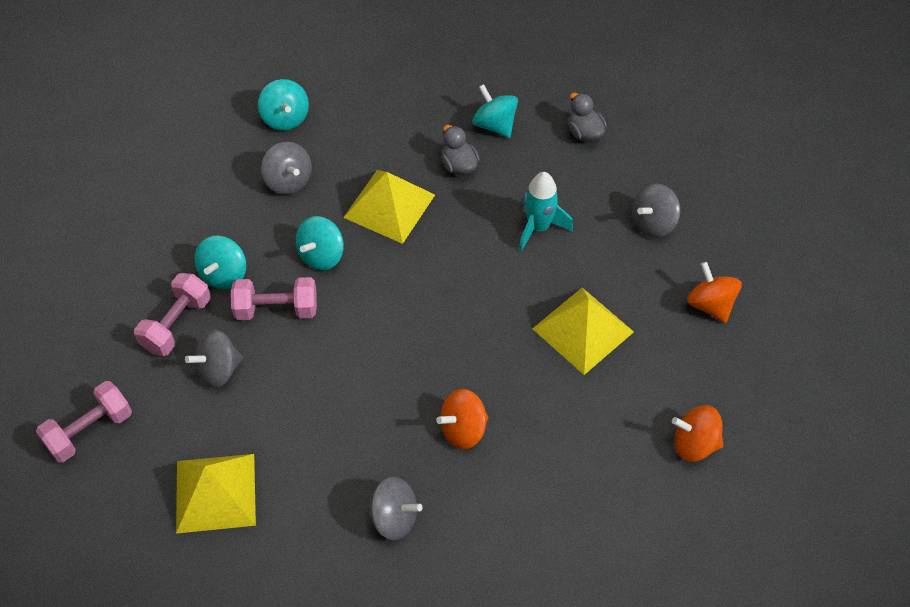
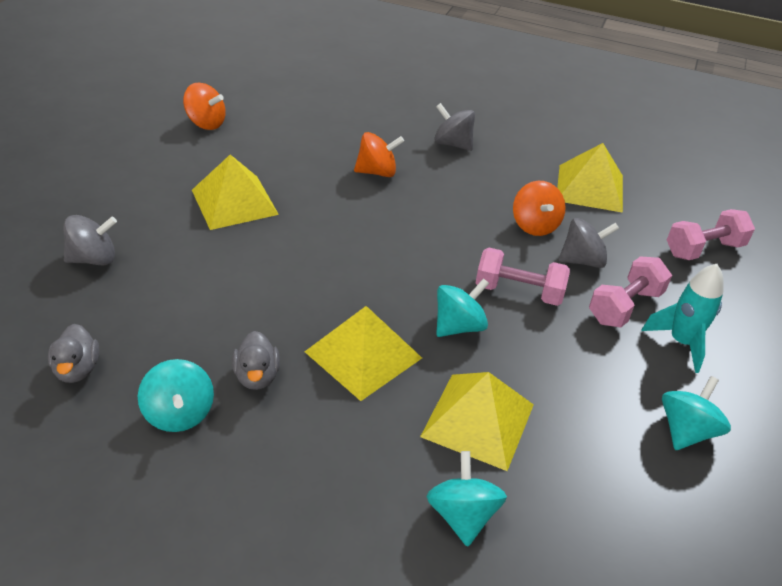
camera: 165 degrees left, 15 degrees down
(224, 274) = (571, 338): turquoise spinning top -> turquoise spinning top (686, 431)
(288, 181) = (478, 420): grey spinning top -> yellow pyramid
(538, 227) = (212, 287): turquoise rocket -> turquoise rocket (681, 342)
(710, 304) = (108, 189): orange spinning top -> orange spinning top (534, 225)

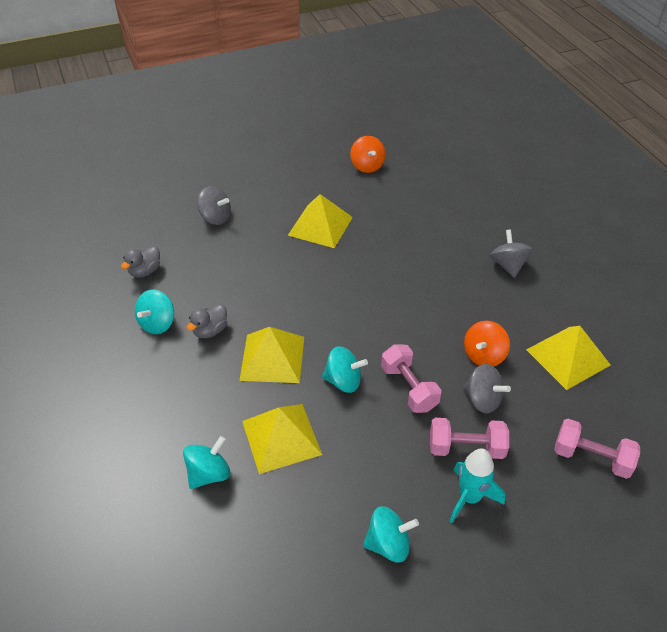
camera: 50 degrees right, 5 degrees up
(377, 172) = (428, 255): orange spinning top -> none

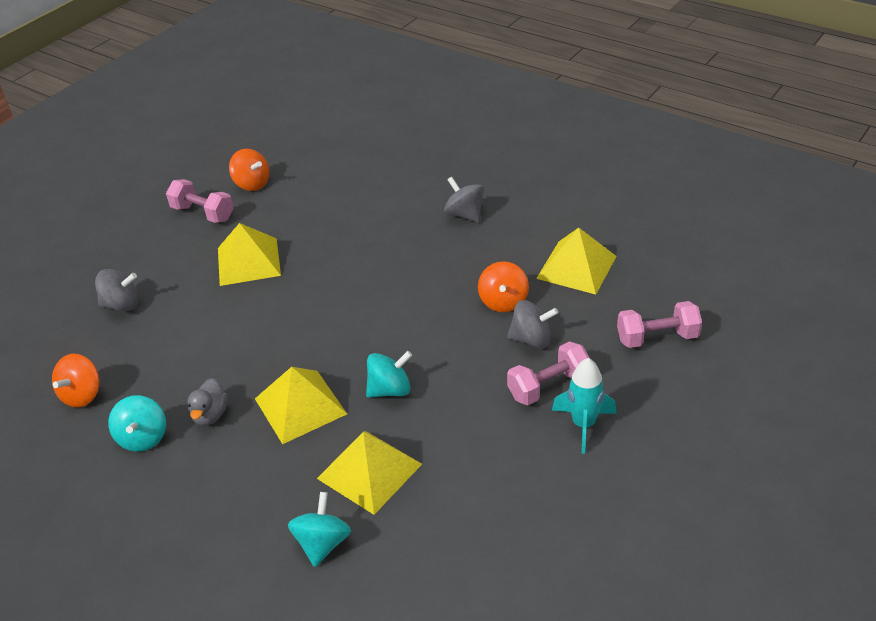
camera: 30 degrees left, 5 degrees down
(145, 271) = (82, 395): grey duck -> orange spinning top
(388, 544) = (544, 502): turquoise spinning top -> none
(409, 388) = (457, 363): pink dumbbell -> pink dumbbell (203, 213)

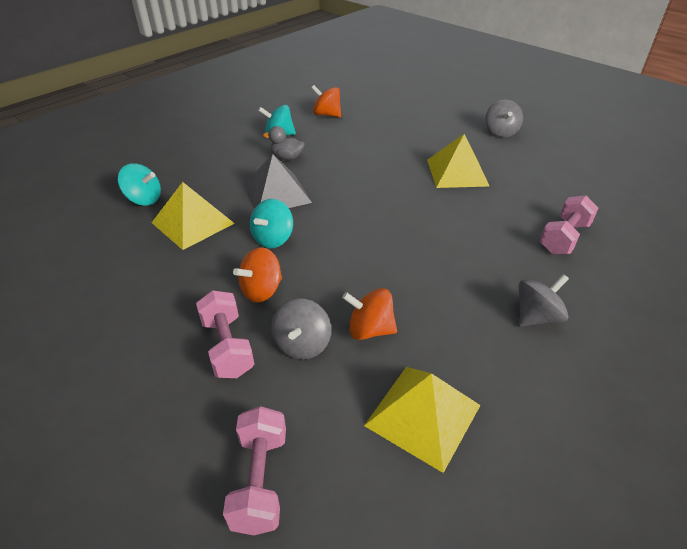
camera: 95 degrees right, 0 degrees up
(122, 305) = (412, 123): grey spinning top -> grey spinning top (501, 132)
(203, 213) = (525, 151): pink dumbbell -> pink dumbbell (564, 238)
(252, 184) = (573, 174): orange spinning top -> orange spinning top (261, 290)
(300, 406) = (277, 194): yellow pyramid -> grey pyramid
(390, 390) = (273, 239): turquoise spinning top -> turquoise spinning top turned 45 degrees clockwise
(583, 424) = (161, 366): turquoise rocket -> none

